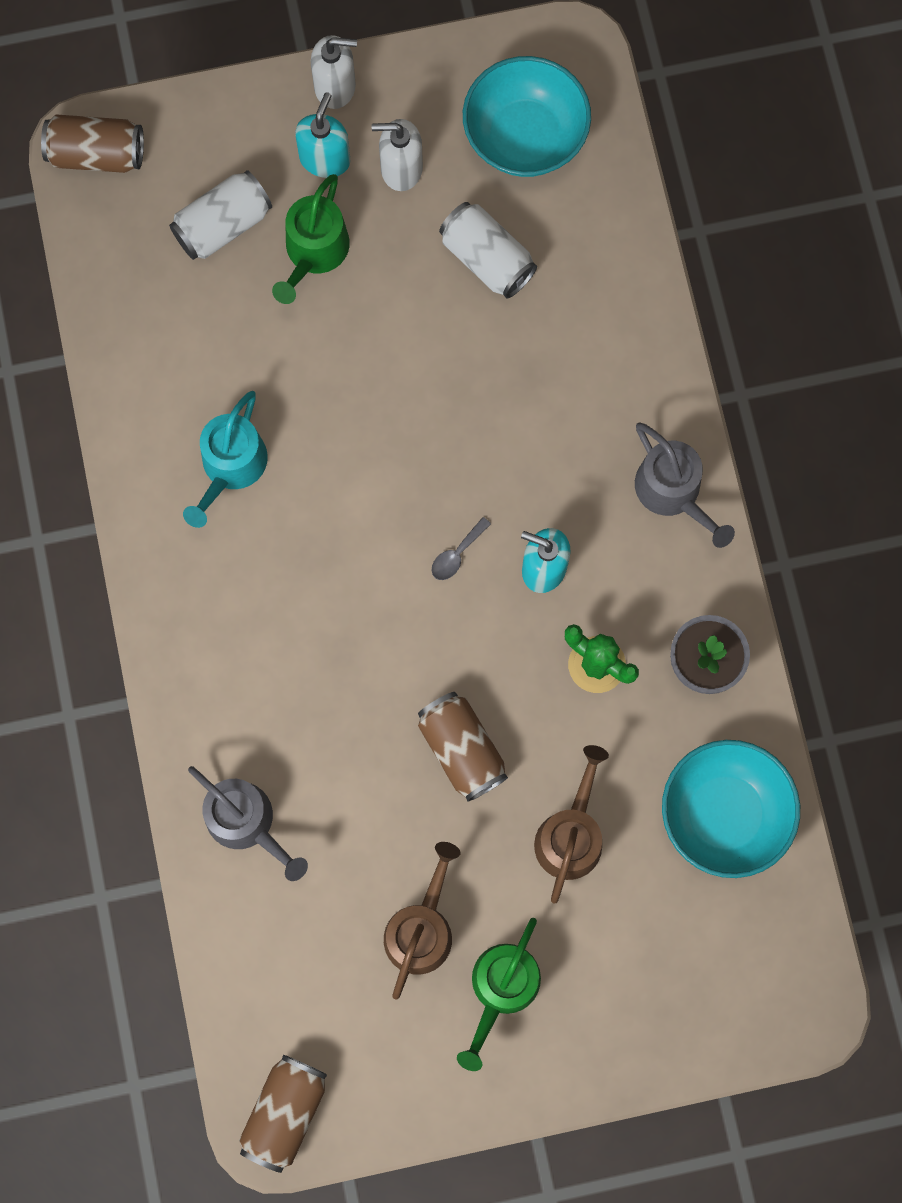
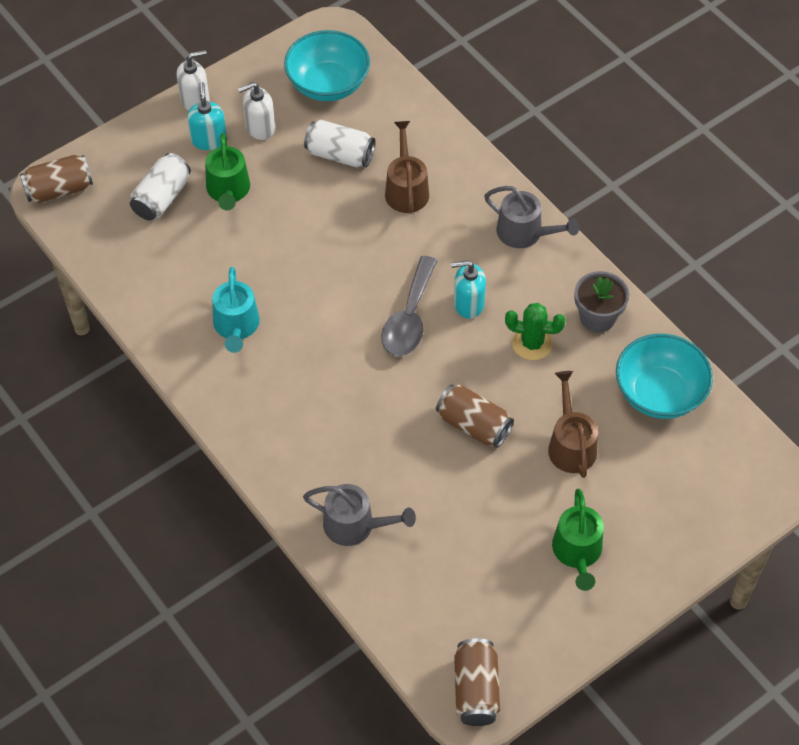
camera: 25 degrees left, 20 degrees down
(421, 929) = (505, 539): brown watering can -> brown watering can (406, 189)
(457, 554) = (409, 318): grey spoon -> grey spoon, size x2.28

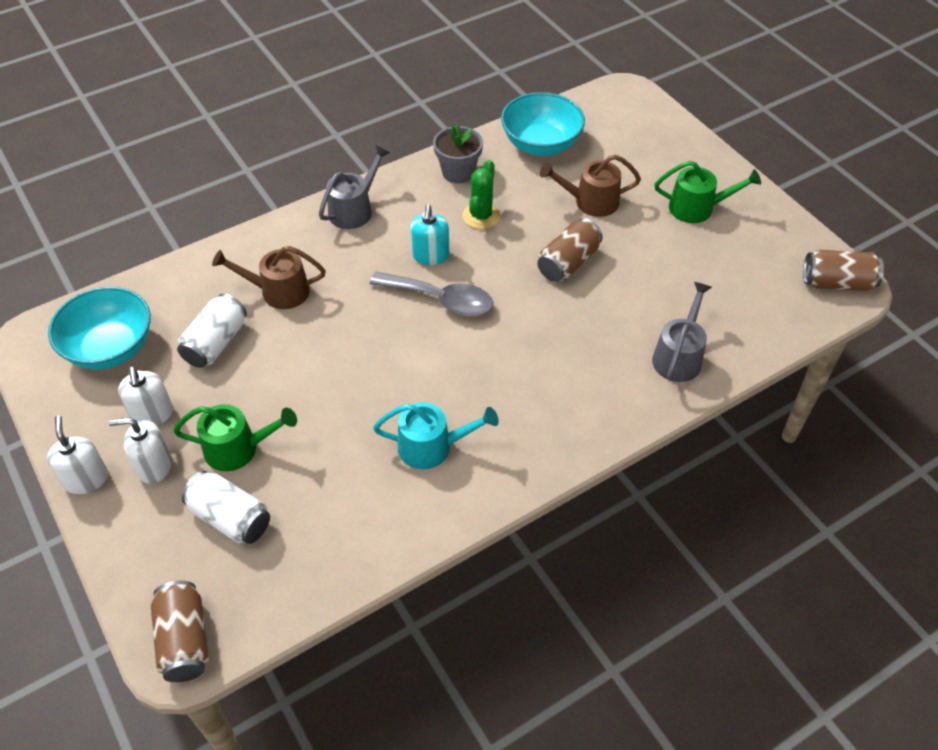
camera: 85 degrees left, 5 degrees down
(209, 140) = (154, 466): turquoise soap dispenser -> white soap dispenser

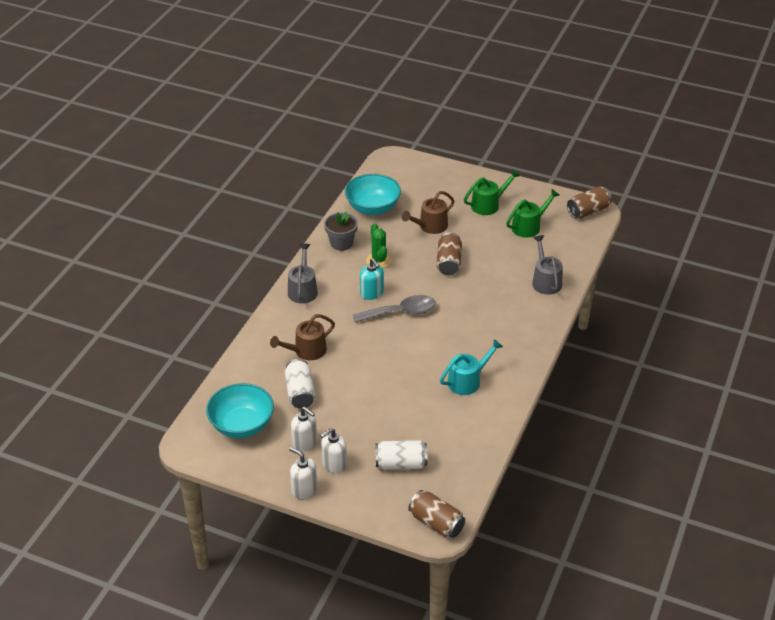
camera: 35 degrees left, 10 degrees down
(238, 448) = (370, 433): green watering can -> green watering can (529, 226)

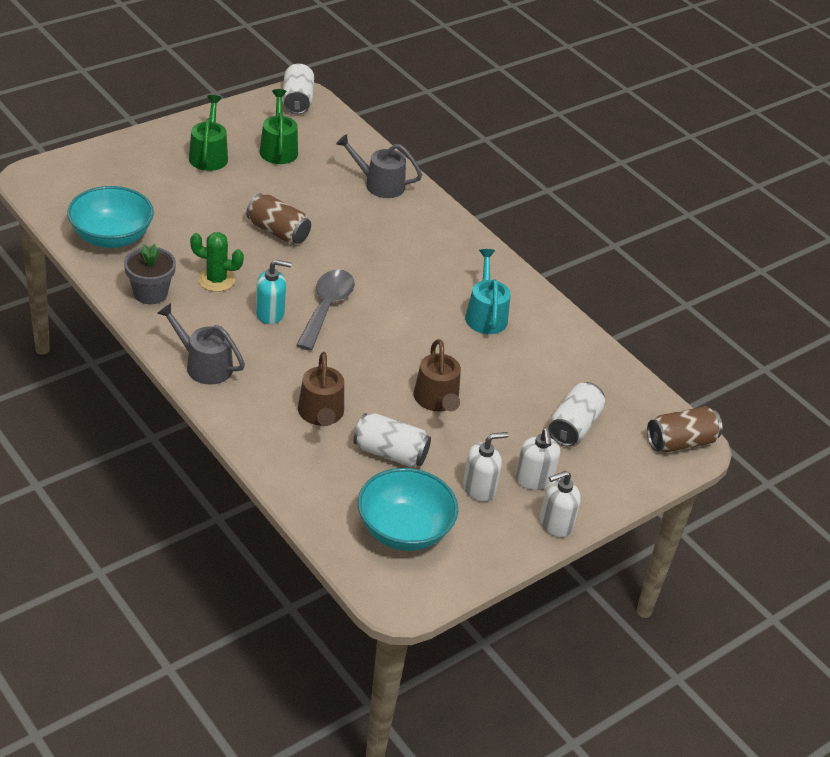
camera: 65 degrees left, 0 degrees up
(430, 226) = (198, 213): brown watering can -> brown watering can (437, 400)
(588, 211) = (297, 101): brown can -> white can

